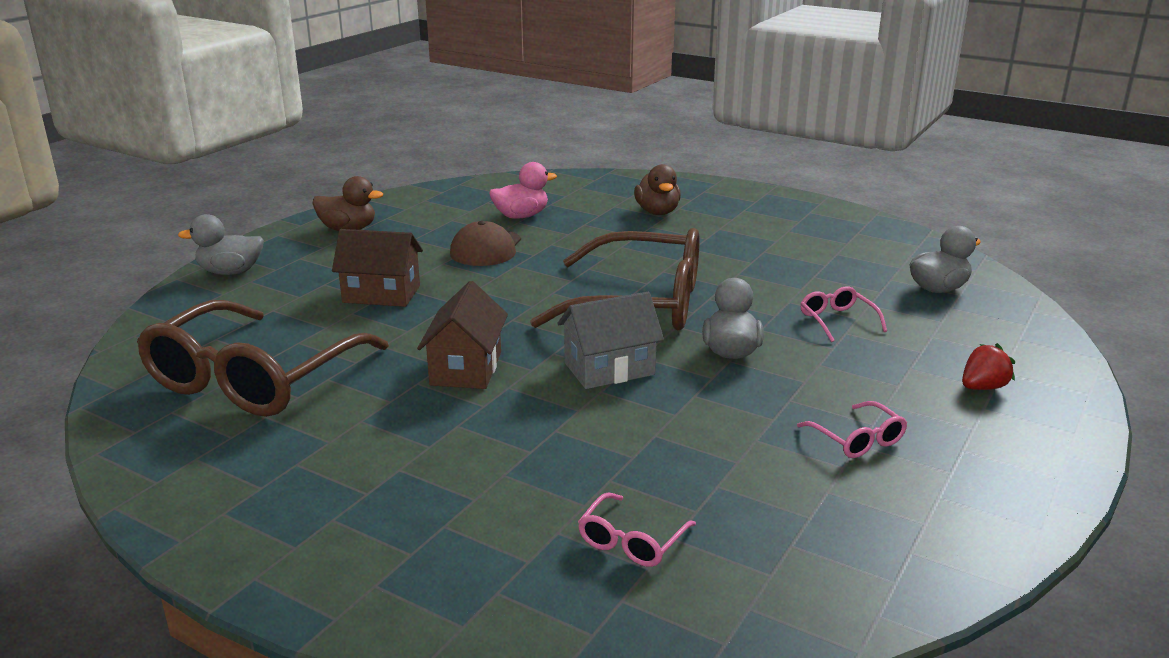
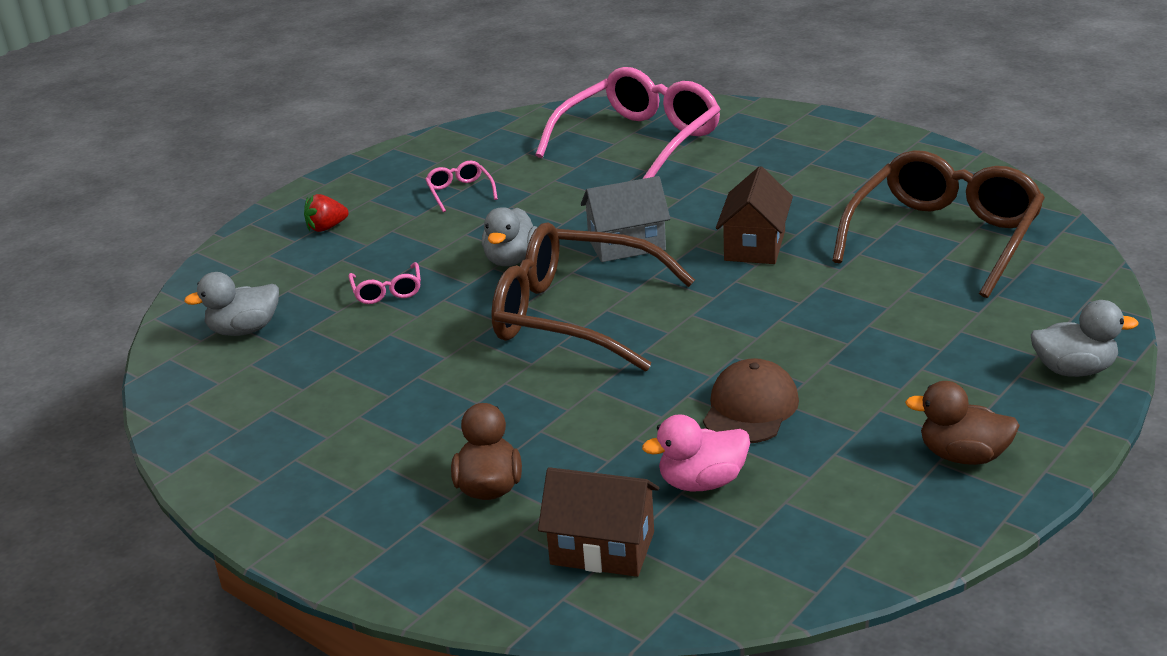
camera: 170 degrees left, 5 degrees up
(381, 294) = (864, 332): brown house -> brown house (602, 548)
(631, 541) = (640, 141): pink glasses -> pink glasses, size x2.50

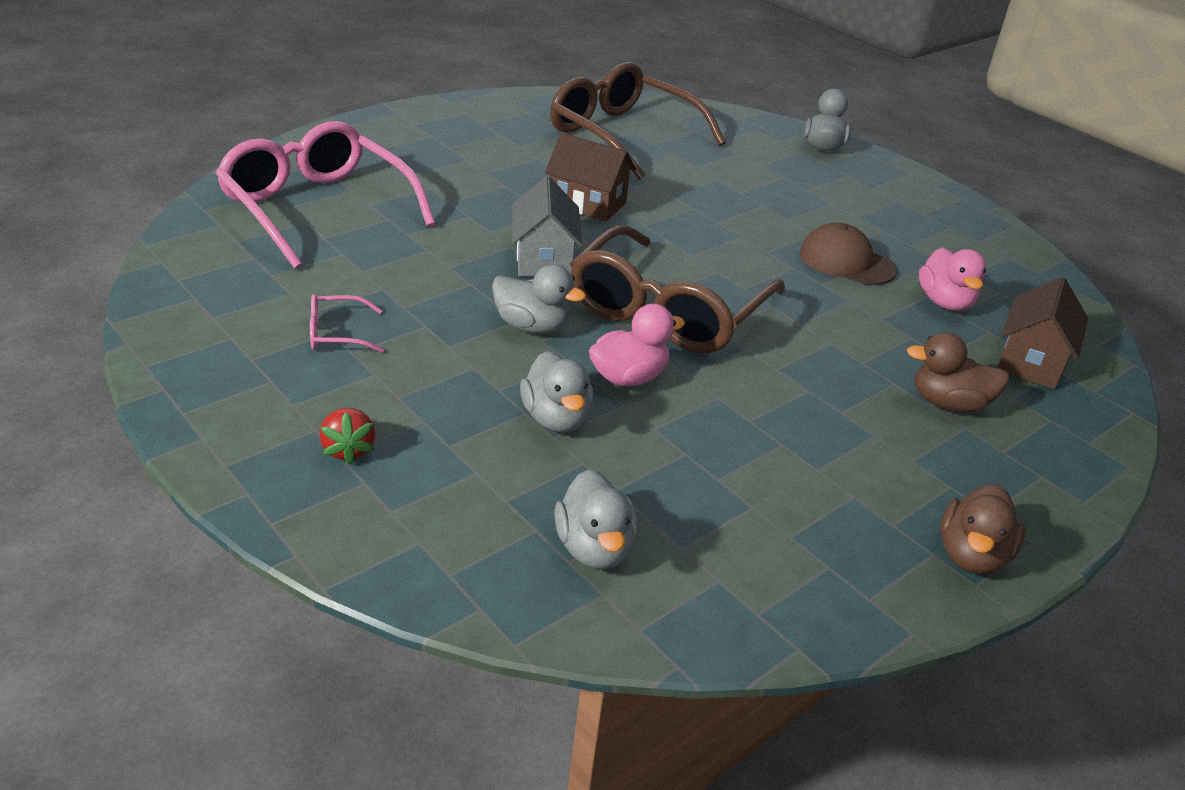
camera: 85 degrees left, 5 degrees up
(387, 291) = (556, 418): pink glasses -> grey duck
(456, 312) = (628, 377): none -> pink duck
(963, 456) = (918, 204): brown duck -> brown duck (971, 555)

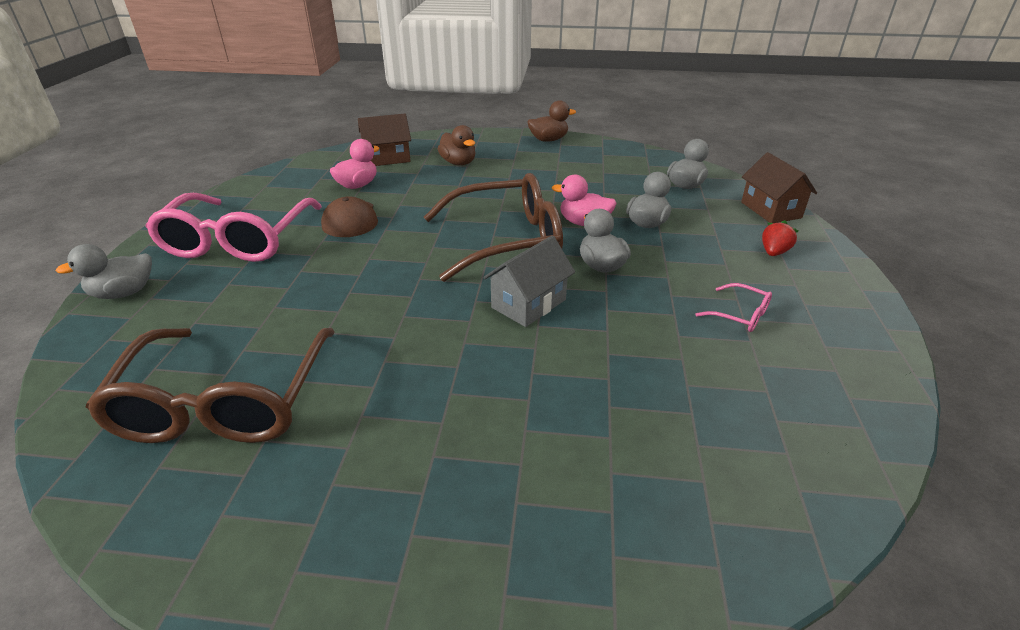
camera: 130 degrees left, 0 degrees up
(317, 208) = (672, 460): pink glasses -> pink glasses (237, 241)
(587, 203) = (416, 334): brown house -> brown house (770, 210)

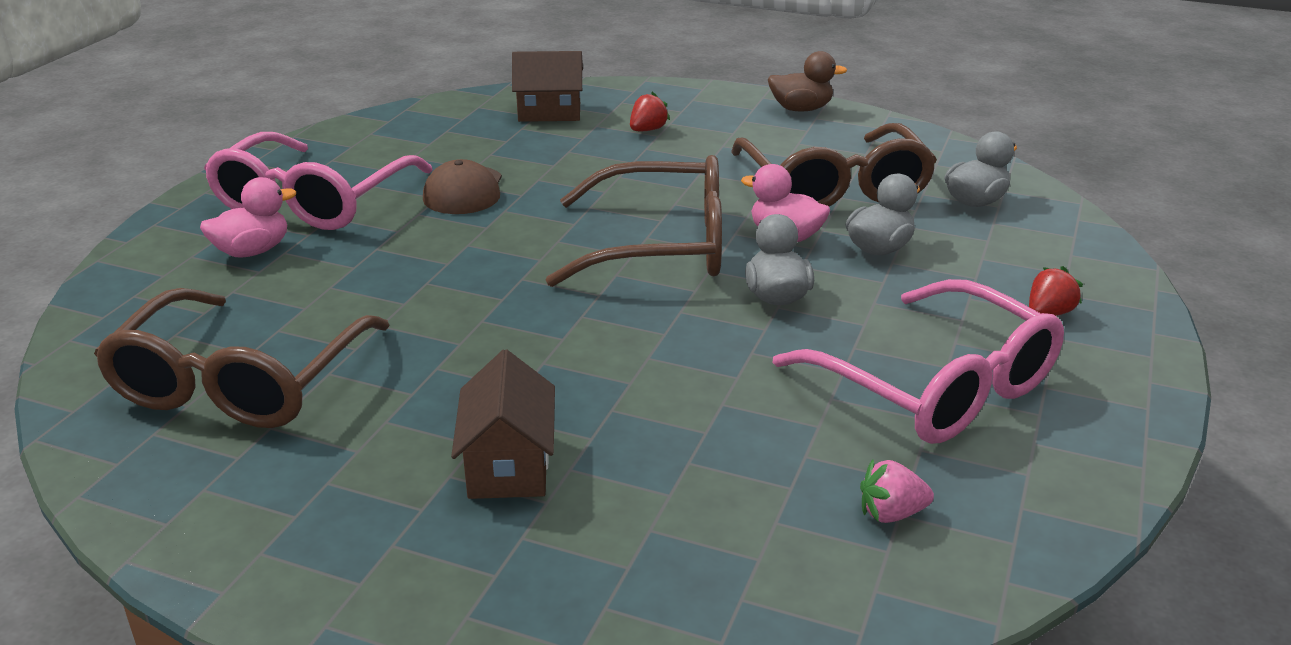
camera: 15 degrees right, 5 degrees down
(124, 293) = (163, 246): grey duck -> none
(357, 185) = (492, 146): pink duck -> pink duck (252, 251)
(458, 163) = (647, 130): brown duck -> red strawberry
(529, 304) = (649, 329): grey house -> none
(596, 187) = (834, 187): none -> brown glasses
(740, 315) = (937, 387): pink glasses -> pink glasses, size x2.50
(770, 210) = (1089, 253): brown house -> brown house (509, 465)
(771, 420) = (891, 514): none -> pink strawberry

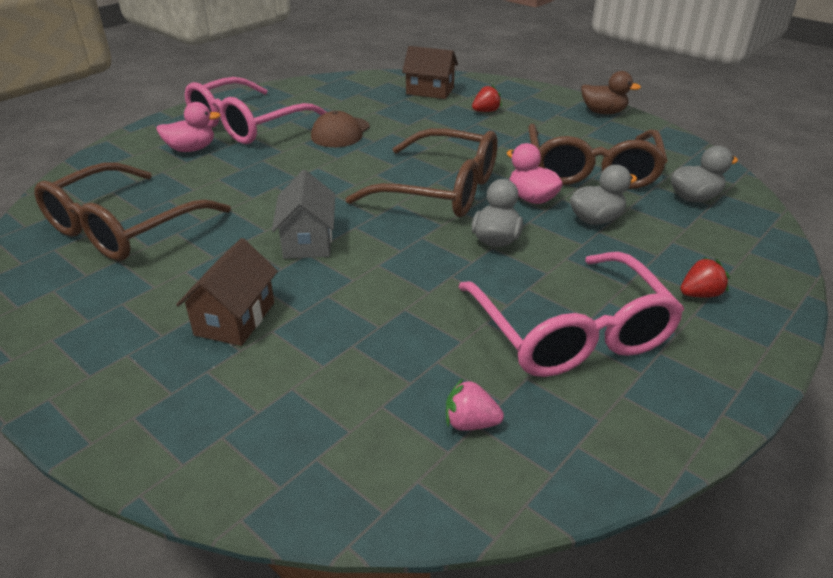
camera: 20 degrees right, 5 degrees up
(531, 346) = (308, 241): none -> grey house

